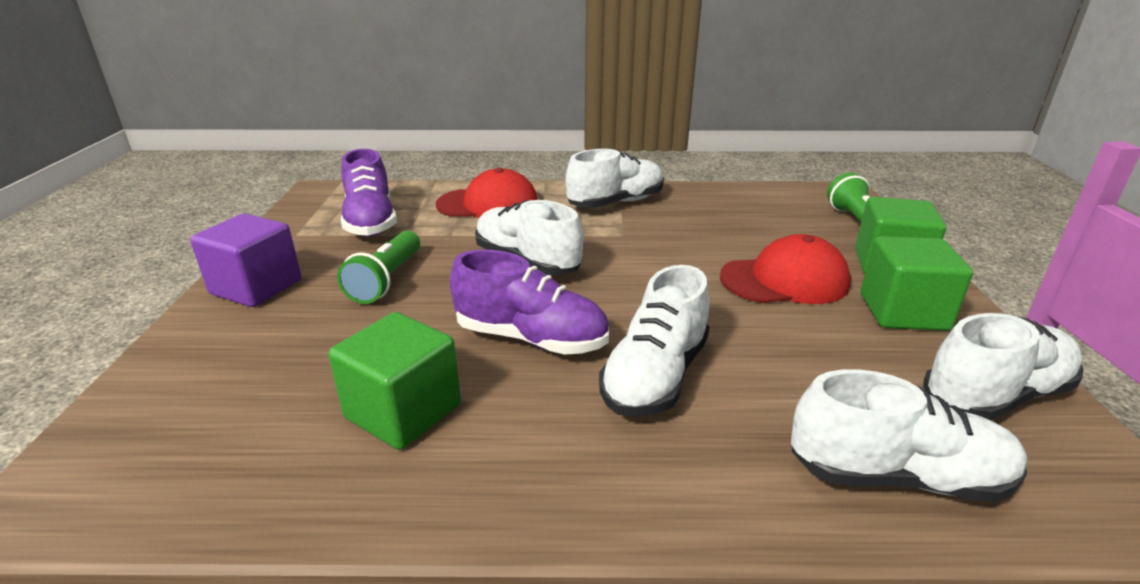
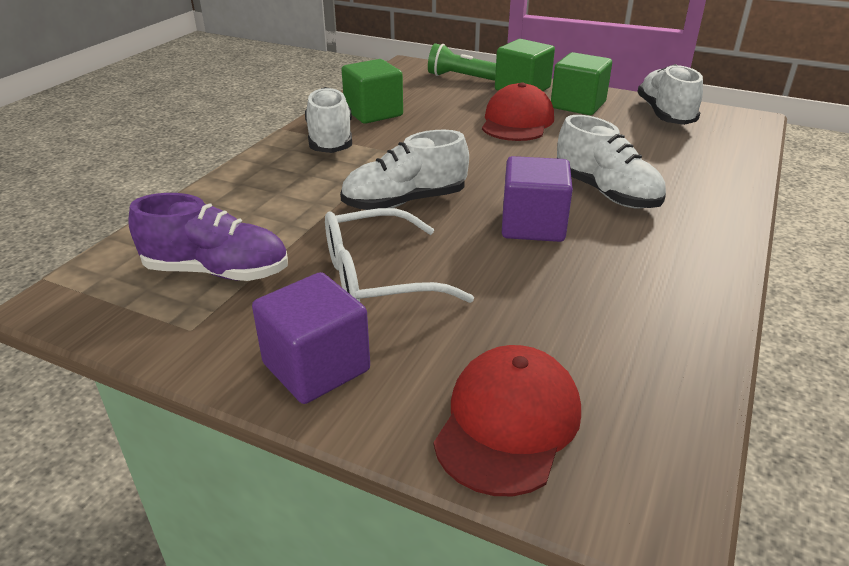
camera: 65 degrees left, 5 degrees up
(386, 280) = (376, 278): green flashlight -> white glasses
(403, 411) = (603, 296): green cube -> green cube (373, 113)
(488, 204) = (257, 196): red cap -> red cap (508, 423)
(531, 338) = (532, 225): purple shoe -> purple cube
(897, 476) = (719, 157): white shoe -> none

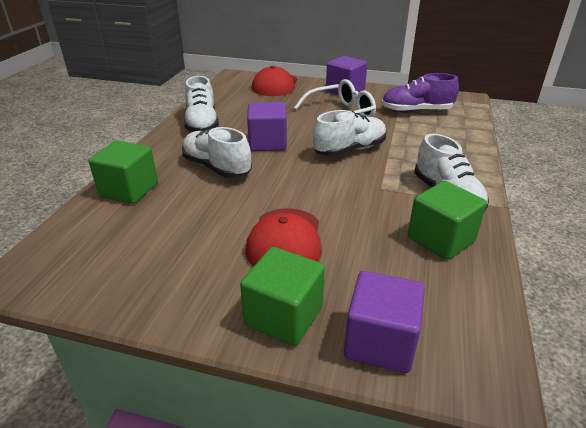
camera: 170 degrees right, 0 degrees up
(461, 77) = (380, 342): green flashlight -> purple cube
(578, 105) = (213, 282): green cube -> green cube (129, 190)
(665, 114) = (112, 274): white shoe -> white shoe (202, 124)

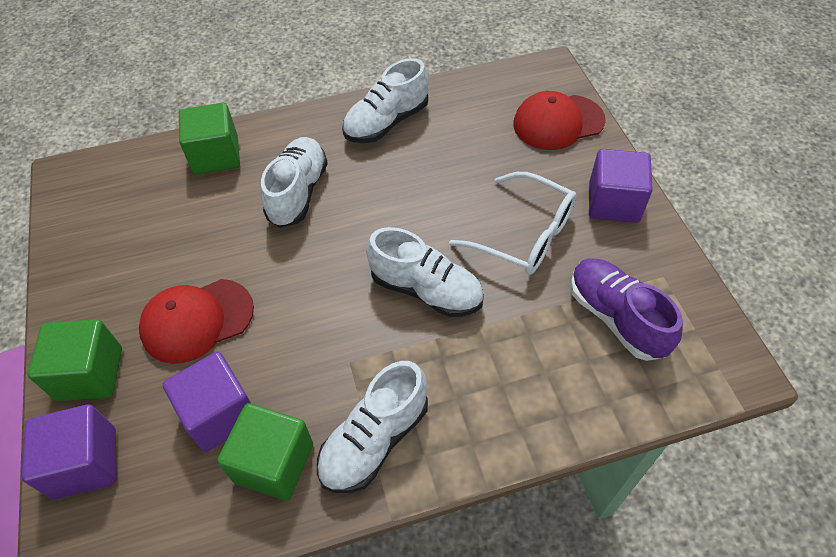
camera: 60 degrees right, 20 degrees up
(267, 143) = (384, 203): purple cube -> purple cube (220, 414)

